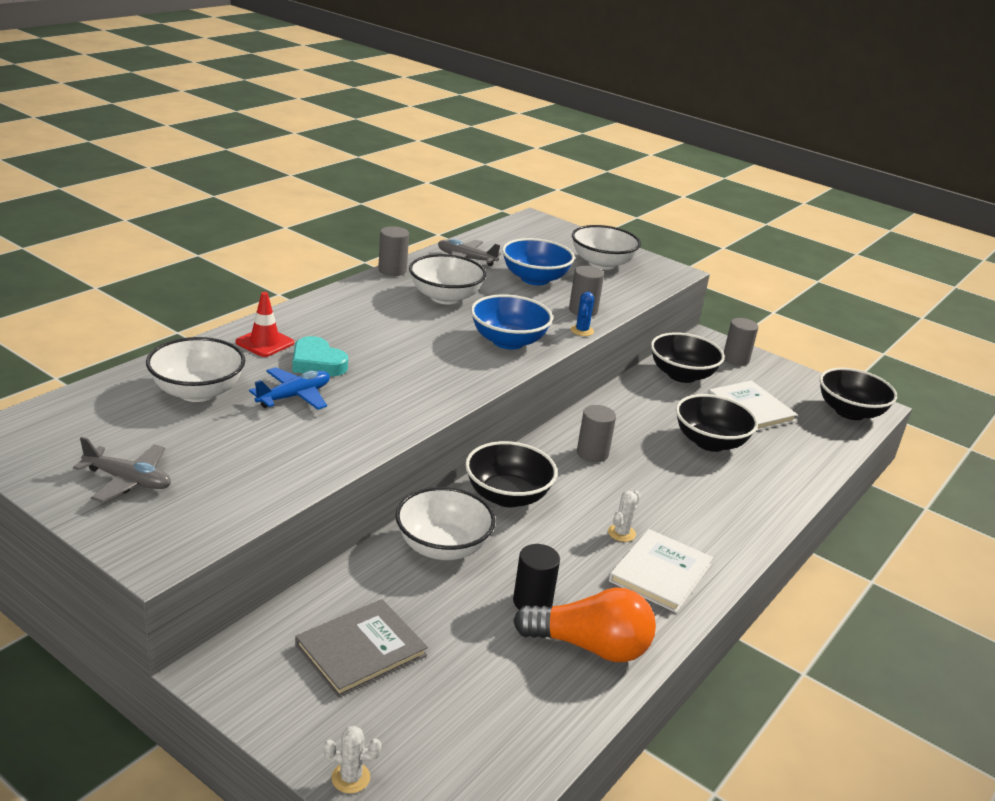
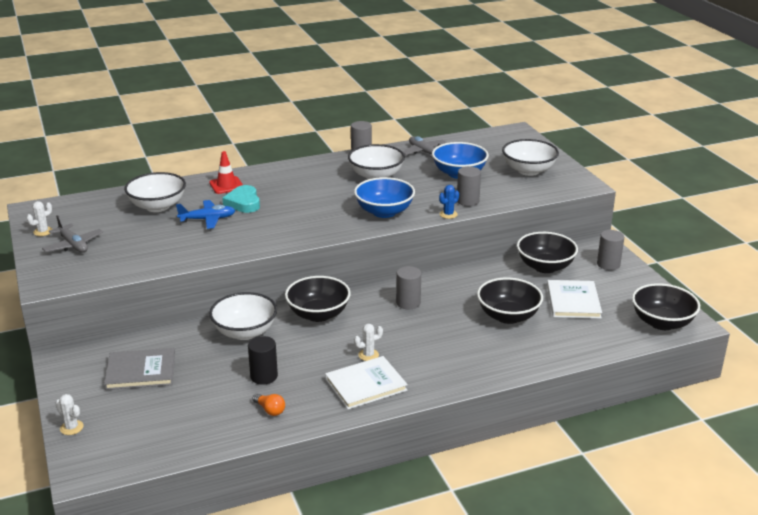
camera: 35 degrees right, 0 degrees up
(49, 470) = (43, 231): none -> white cactus
(590, 646) = (270, 410): orange light bulb -> orange light bulb, size x0.44

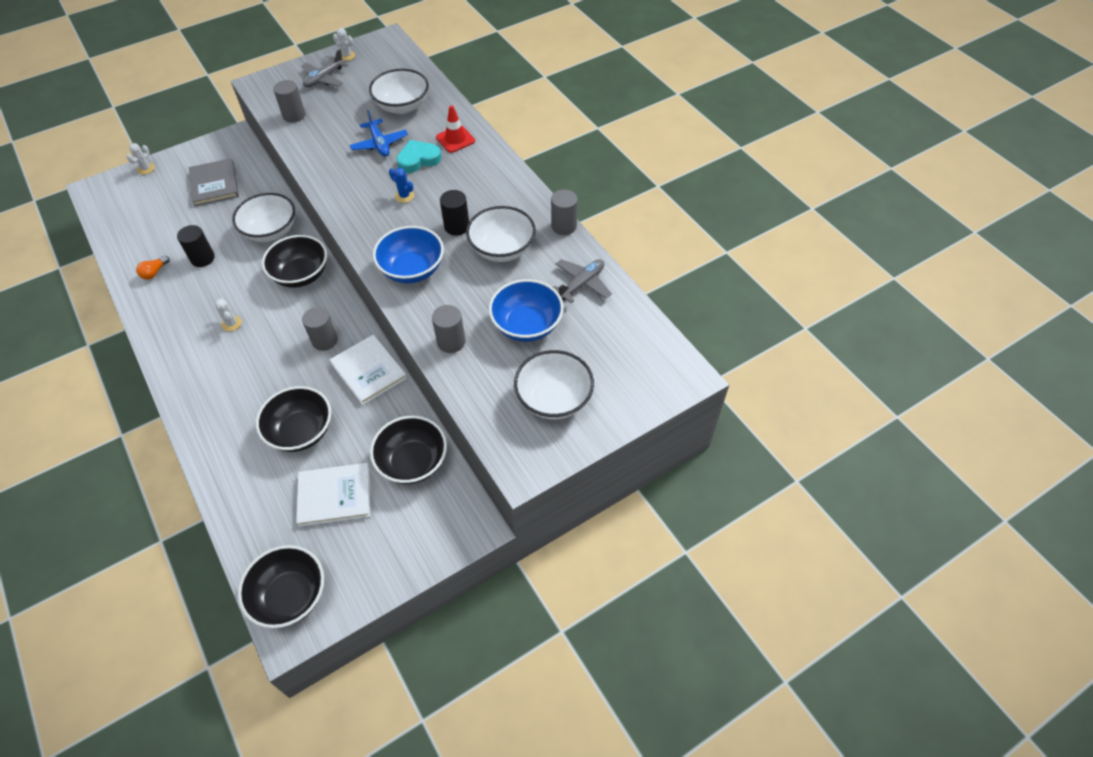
camera: 80 degrees right, 25 degrees up
(341, 191) = (456, 226): none -> black cylinder
(365, 385) = (185, 329): white book -> white book (369, 371)
(448, 214) = (413, 327): blue cactus -> blue cactus (404, 196)
(608, 264) = (427, 534): grey cylinder -> grey cylinder (294, 115)

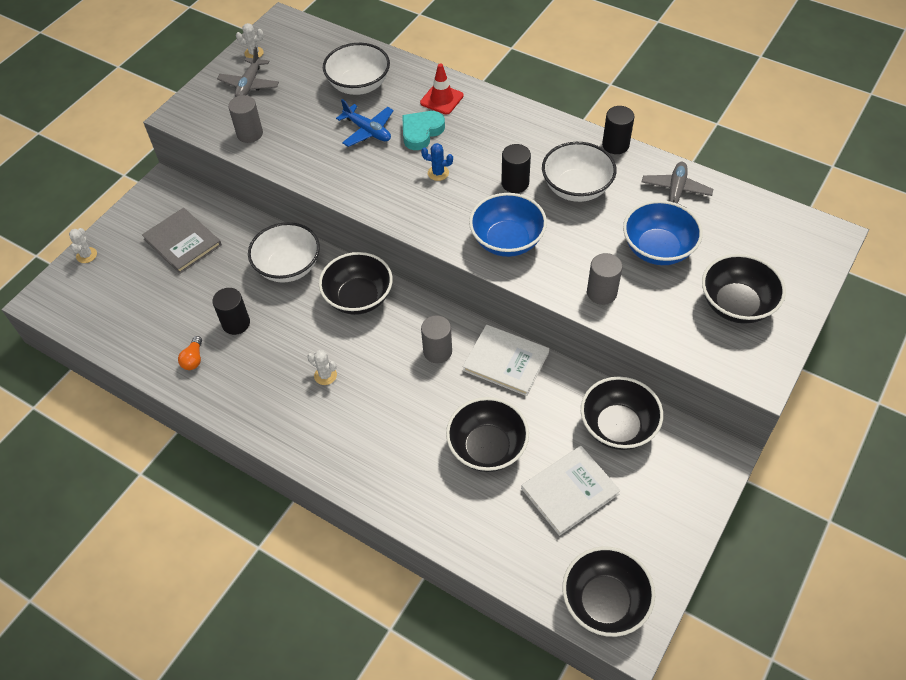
camera: 25 degrees left, 0 degrees up
(554, 399) = (736, 304): white bowl -> black bowl
(564, 226) = (615, 145): grey cylinder -> black cylinder

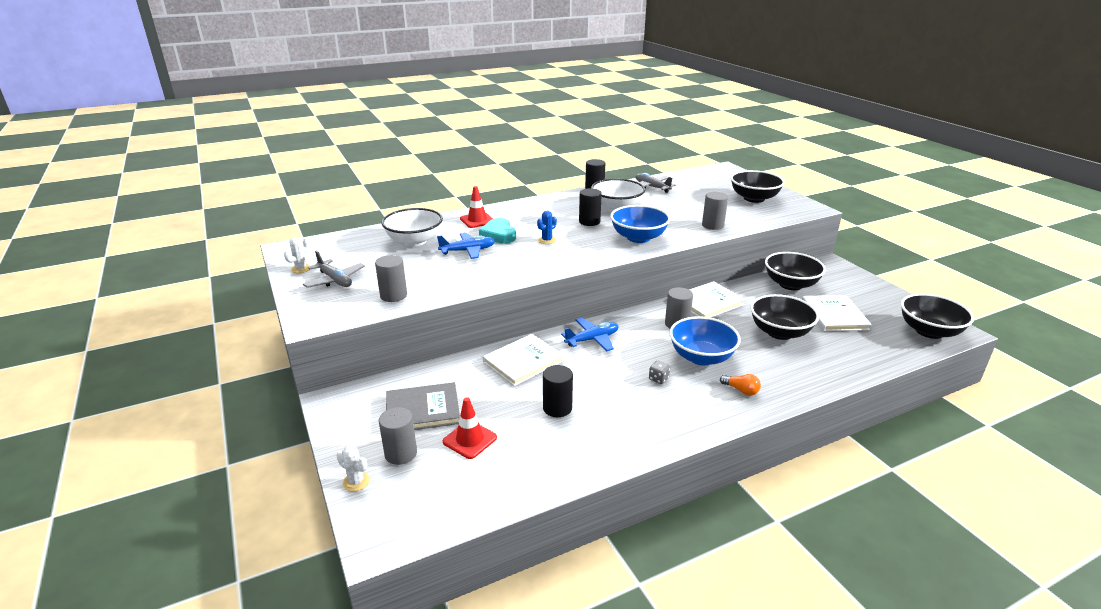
camera: 60 degrees left, 25 degrees down
(127, 260) = (401, 453): none -> grey cylinder
(164, 290) = (469, 440): none -> red traffic cone
(193, 359) = (576, 446): orange light bulb -> orange light bulb (741, 390)
(288, 267) = (523, 361): white bowl -> white book
(325, 375) = (658, 379): white cactus -> grey dice
(358, 298) = (592, 339): black bowl -> blue plane
(658, 249) = (692, 203): blue bowl -> blue bowl (701, 357)

